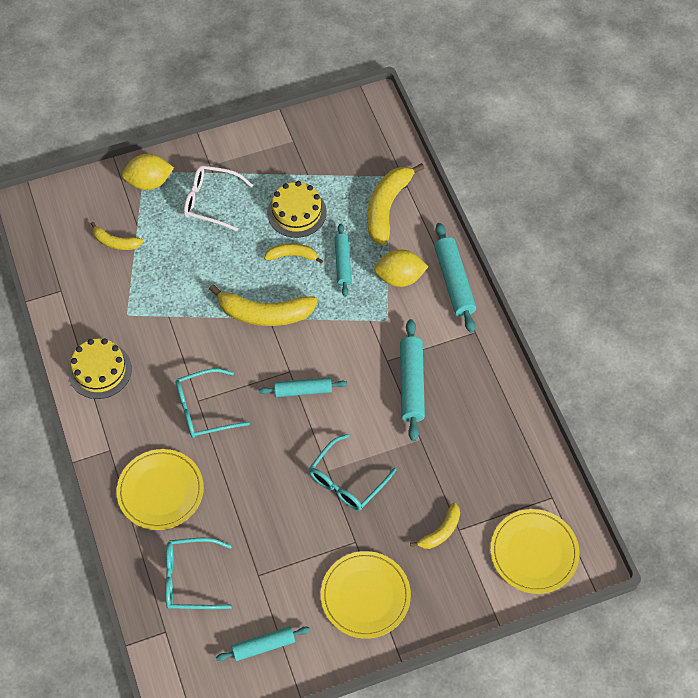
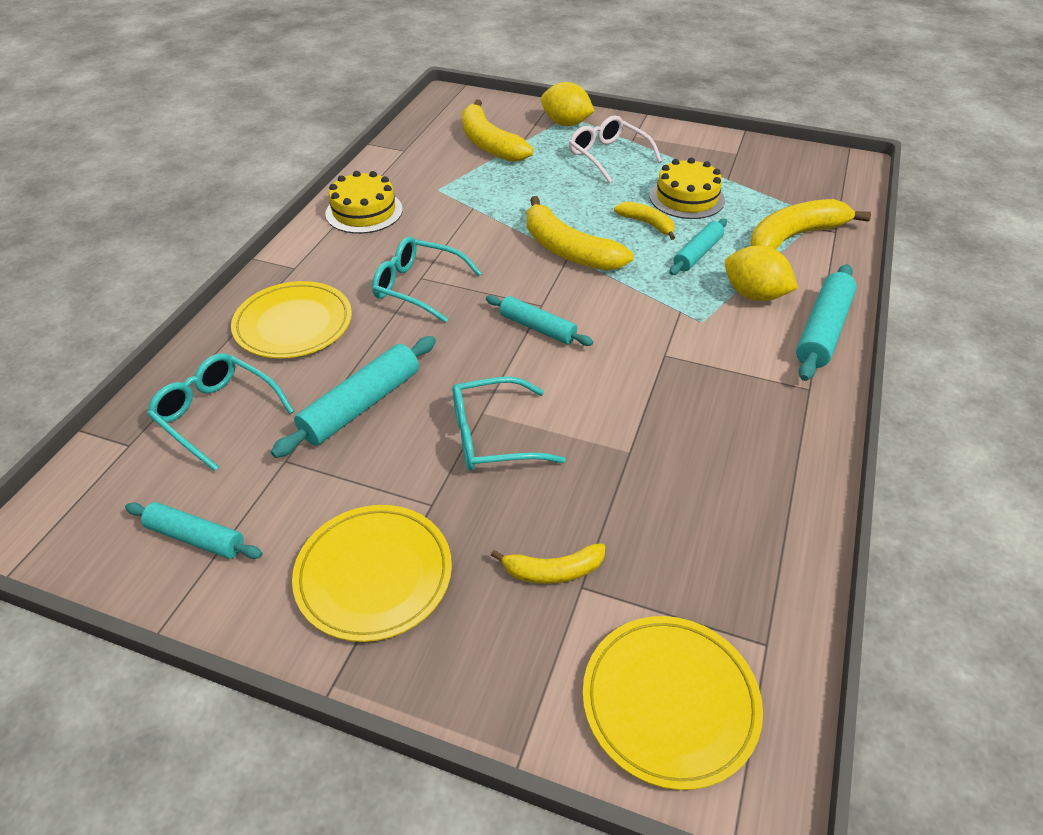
camera: 40 degrees right, 15 degrees down
(116, 242) = (489, 144): yellow banana -> yellow banana, size x1.82
(411, 384) = (674, 392): turquoise rolling pin -> turquoise rolling pin (361, 405)

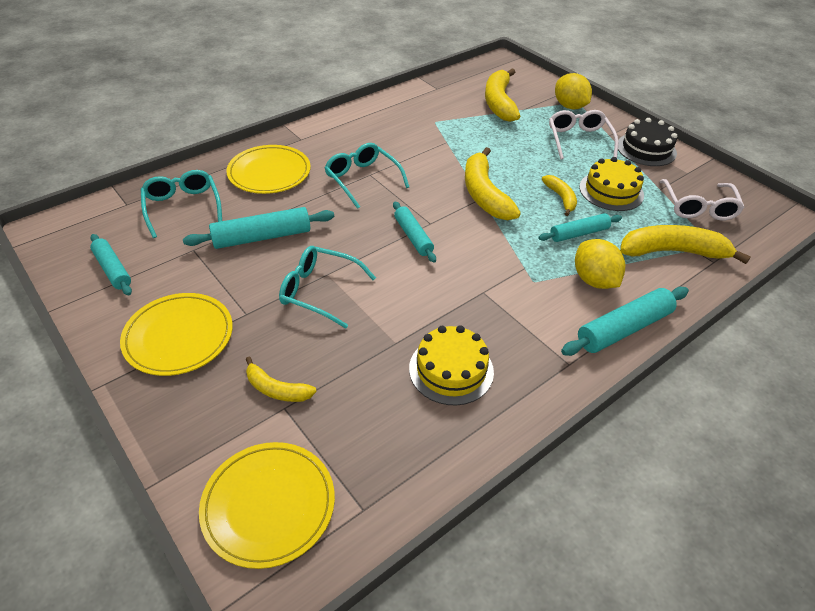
camera: 30 degrees right, 0 degrees up
(364, 211) = (374, 119): yellow cake -> yellow cake (451, 370)
(679, 143) = (646, 149): none -> black cake
(776, 184) = (698, 207): none -> white glasses

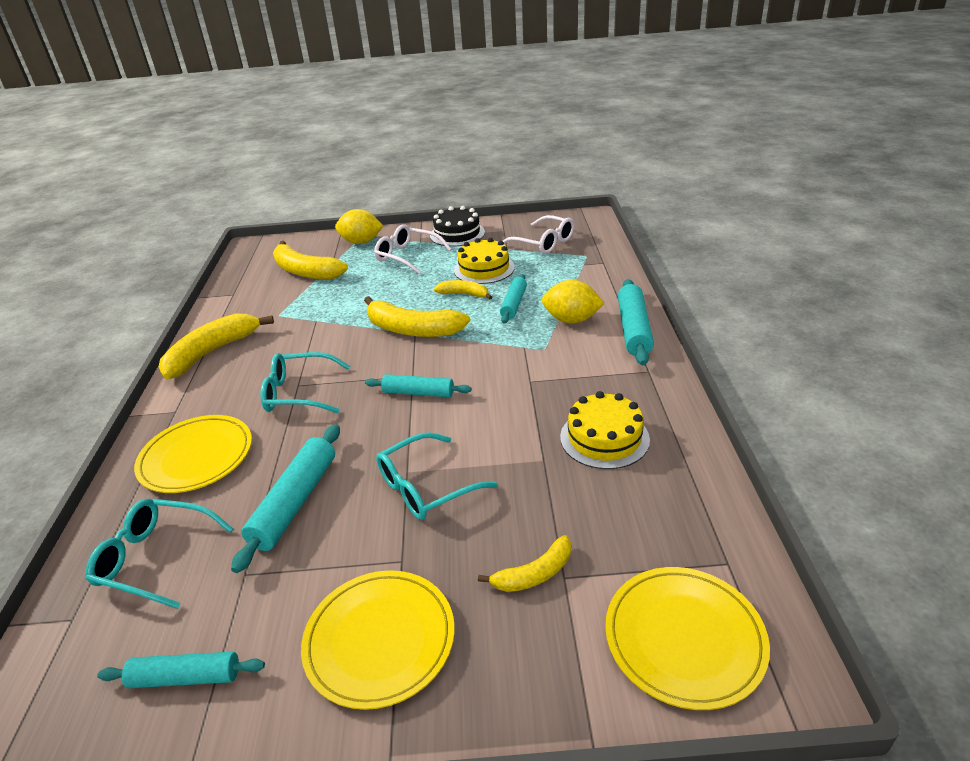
camera: 50 degrees left, 10 degrees down
(672, 252) = (577, 273): yellow banana -> yellow banana (212, 352)

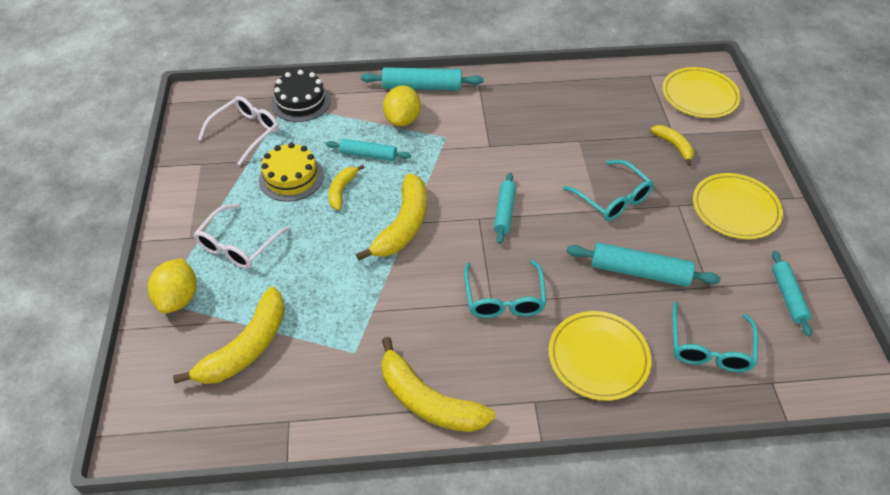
camera: 95 degrees left, 15 degrees up
(457, 234) = (194, 203): black cake -> black cake (301, 102)
(604, 438) = (554, 111): yellow cake -> none

